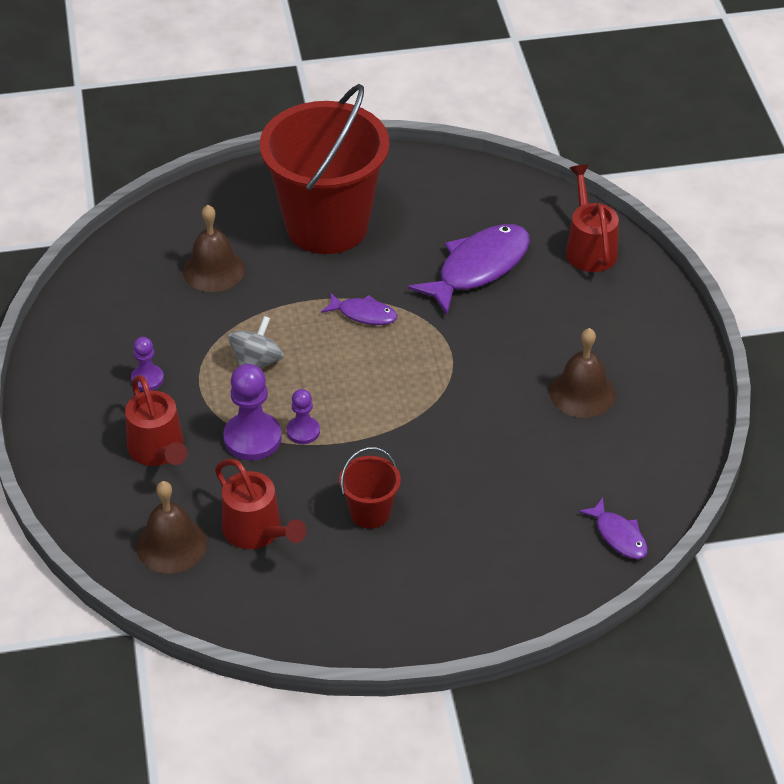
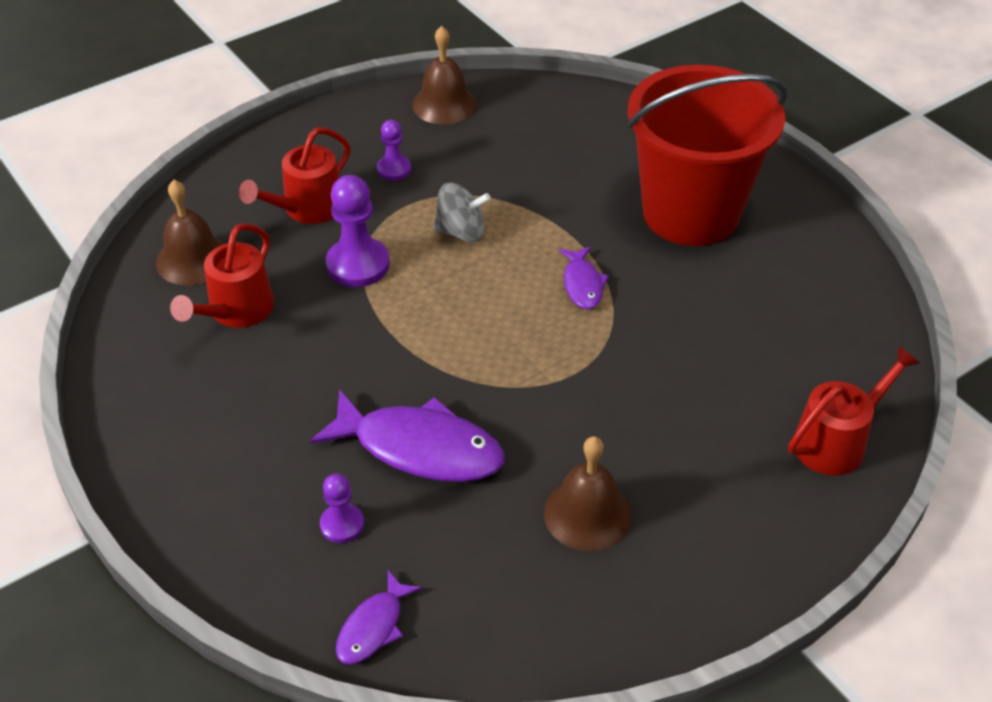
camera: 65 degrees right, 0 degrees up
(213, 270) = (566, 159): brown bell -> brown bell (444, 104)
(303, 431) = (387, 297): purple pawn -> purple pawn (342, 524)
(370, 512) = (301, 387): red bucket -> none
(478, 268) = (722, 352): purple fish -> purple fish (420, 448)

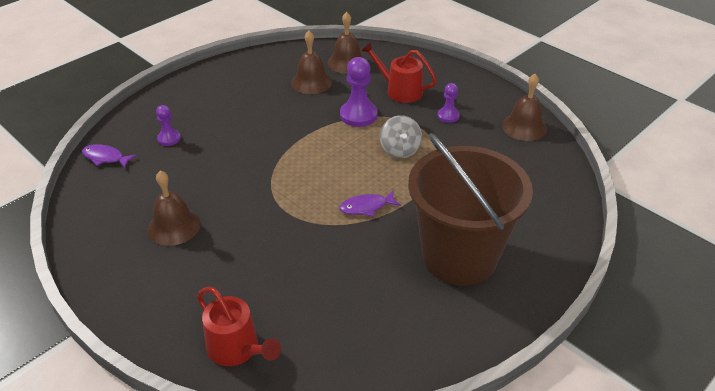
camera: 80 degrees right, 5 degrees down
(236, 312) = (311, 82): red watering can -> brown bell
(420, 448) = (220, 157): purple fish -> none
(690, 213) = (459, 257): red bucket -> brown bucket

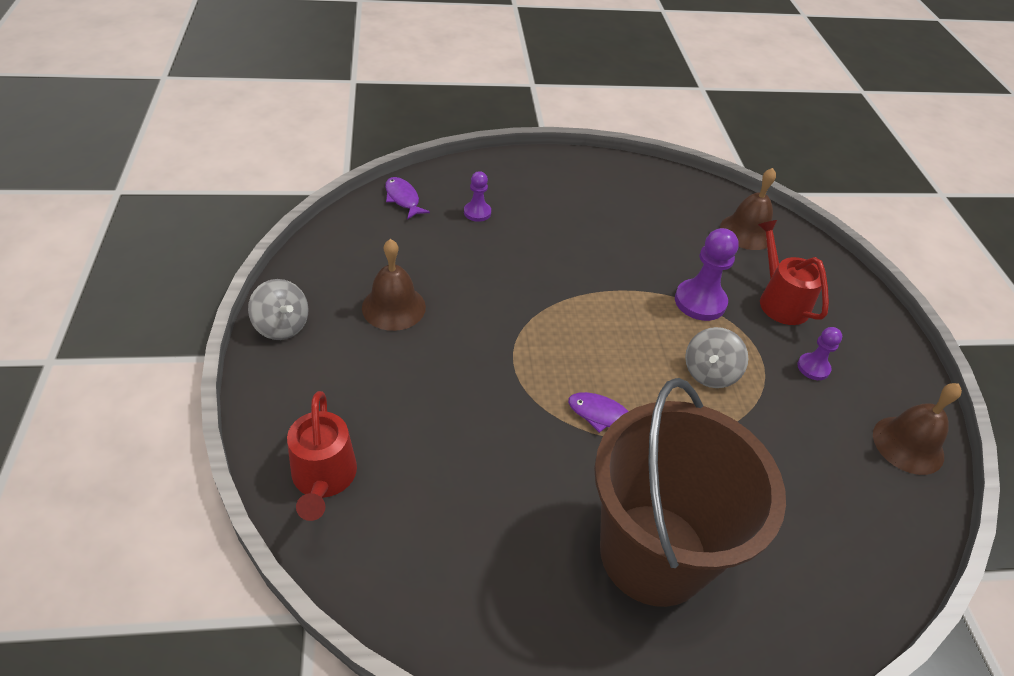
camera: 35 degrees right, 5 degrees up
(105, 284) = (282, 326): none -> grey spinning top
(311, 82) = (682, 232): brown bell -> none

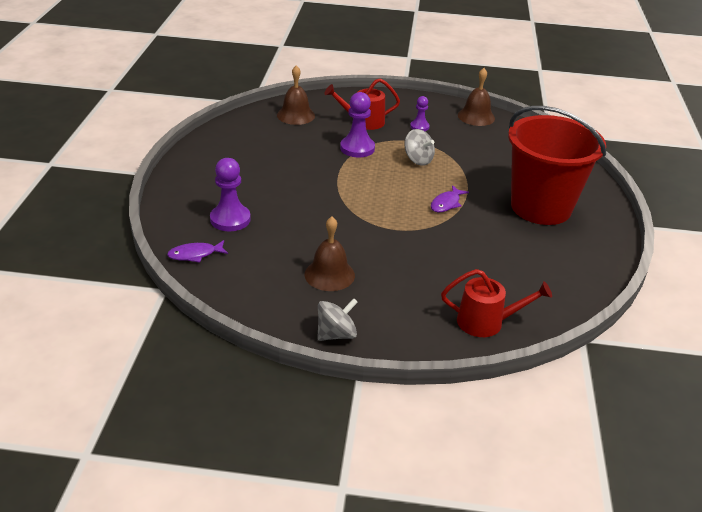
camera: 75 degrees left, 10 degrees down
(477, 212) = (230, 219): purple pawn -> purple pawn, size x1.73
(653, 553) = (541, 207): brown bucket -> red bucket

